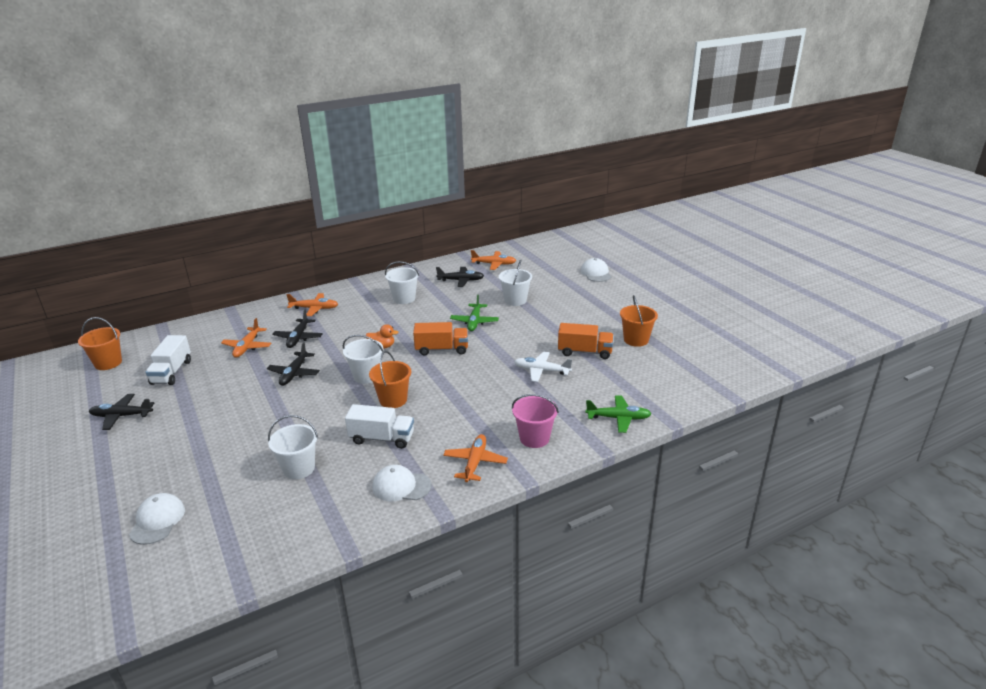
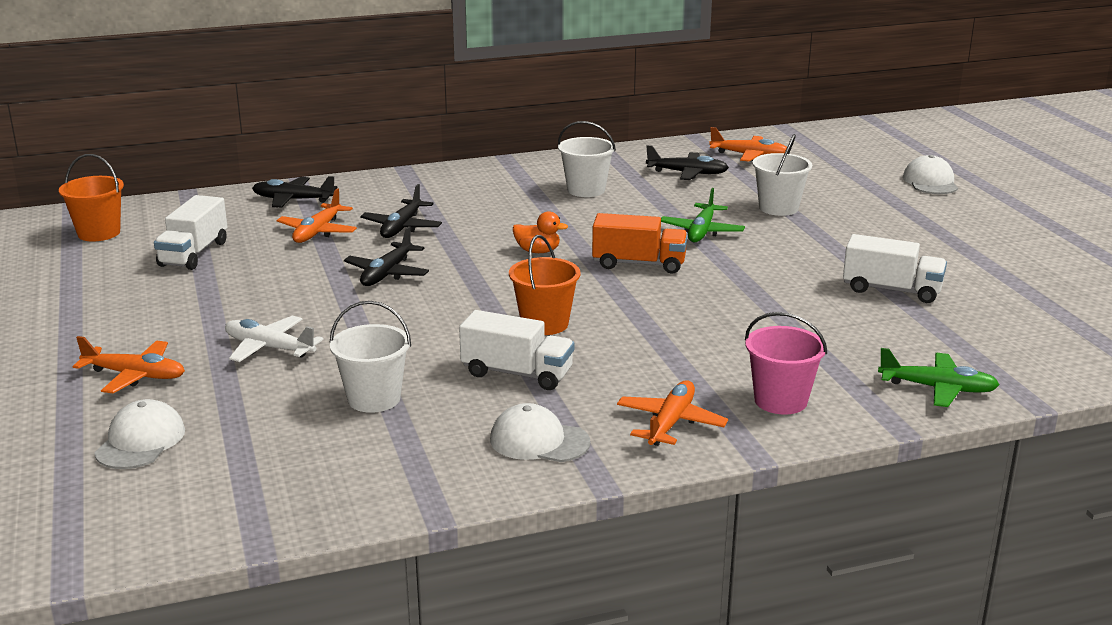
camera: 10 degrees right, 5 degrees down
(121, 416) = (108, 302): black plane -> black plane (293, 200)
(314, 308) = (434, 191): orange plane -> orange plane (135, 375)
(366, 376) = (505, 288): white bucket -> none
(541, 371) = (808, 309): white plane -> white plane (269, 348)
(585, 352) = (891, 290): orange truck -> white truck
(636, 340) = (989, 281): orange bucket -> none

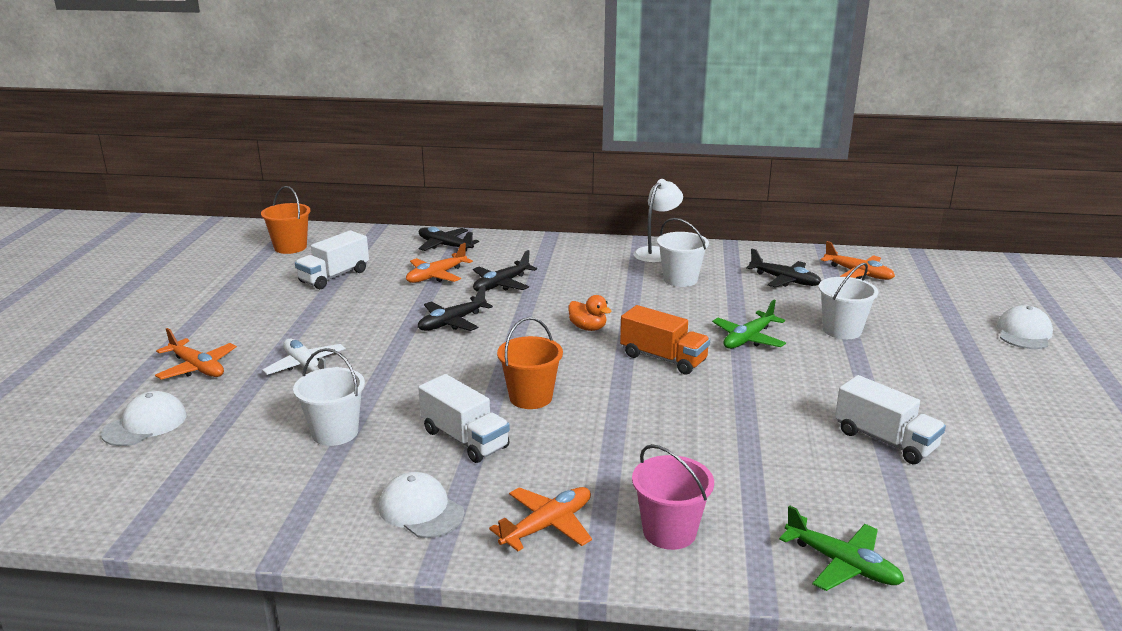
camera: 25 degrees right, 0 degrees up
(536, 168) = (656, 253): none -> white lamp

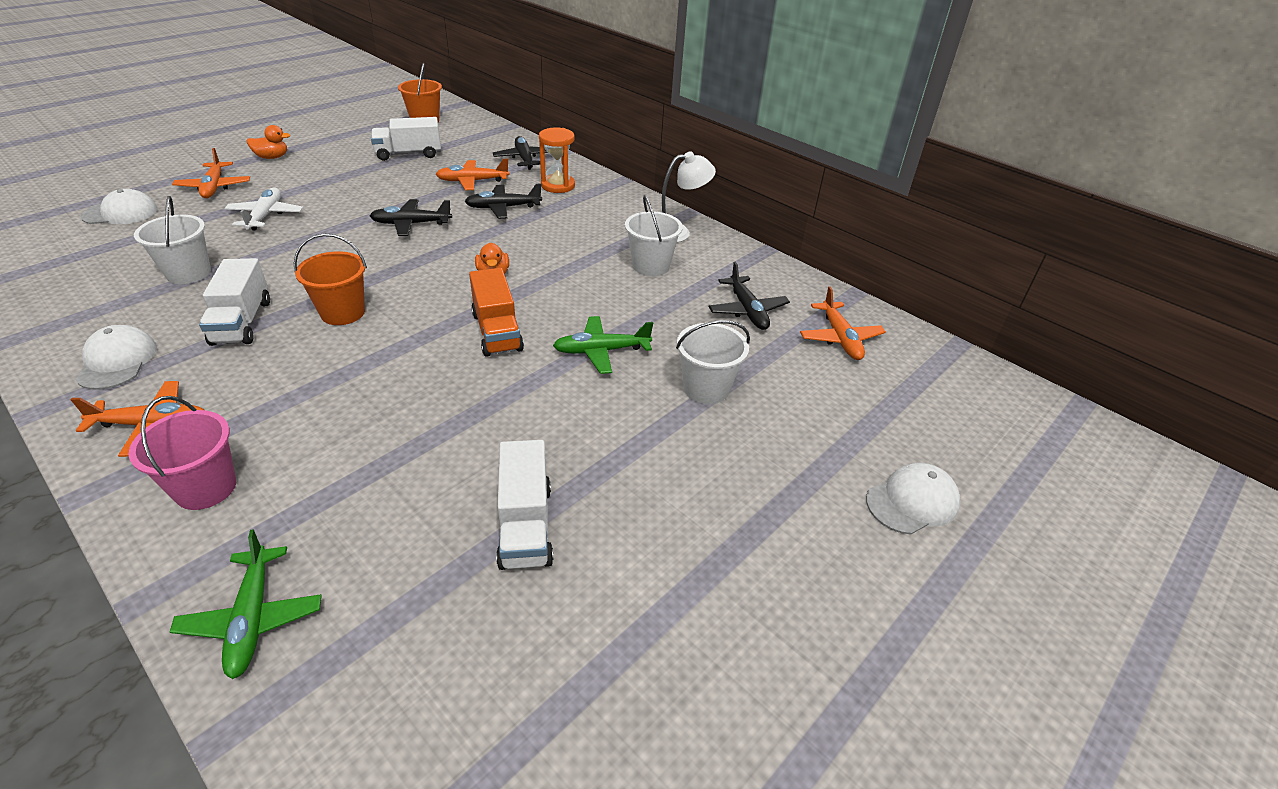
camera: 35 degrees right, 15 degrees up
(201, 325) = (272, 157): none -> orange duck
(511, 254) = (558, 185): none -> orange hourglass

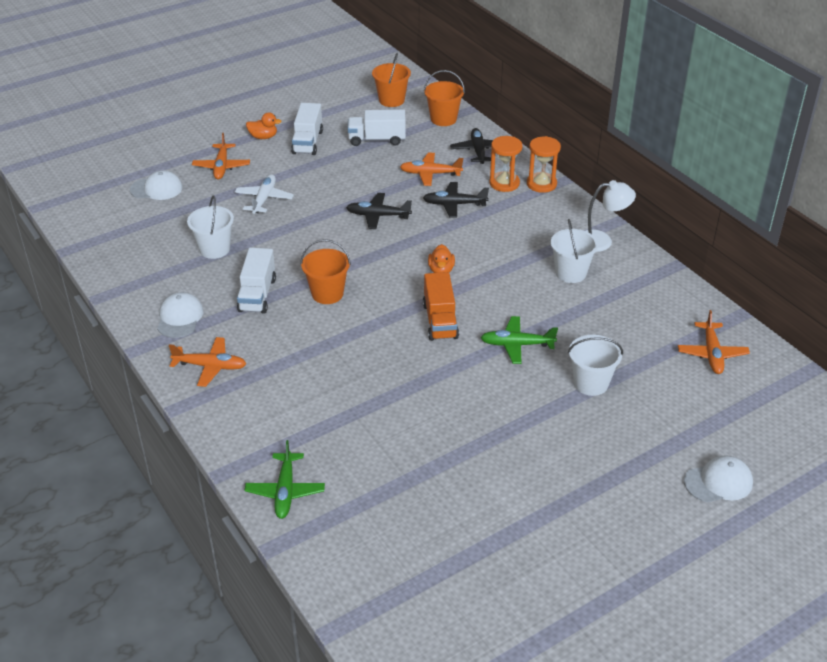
camera: 15 degrees right, 0 degrees up
(206, 488) = (249, 412): pink bucket -> none
(483, 134) = (443, 119): none -> orange bucket
(525, 525) = (447, 461): white truck -> white truck (307, 142)
(599, 184) = (541, 184): none -> orange hourglass
(747, 310) = (642, 322): black plane -> none

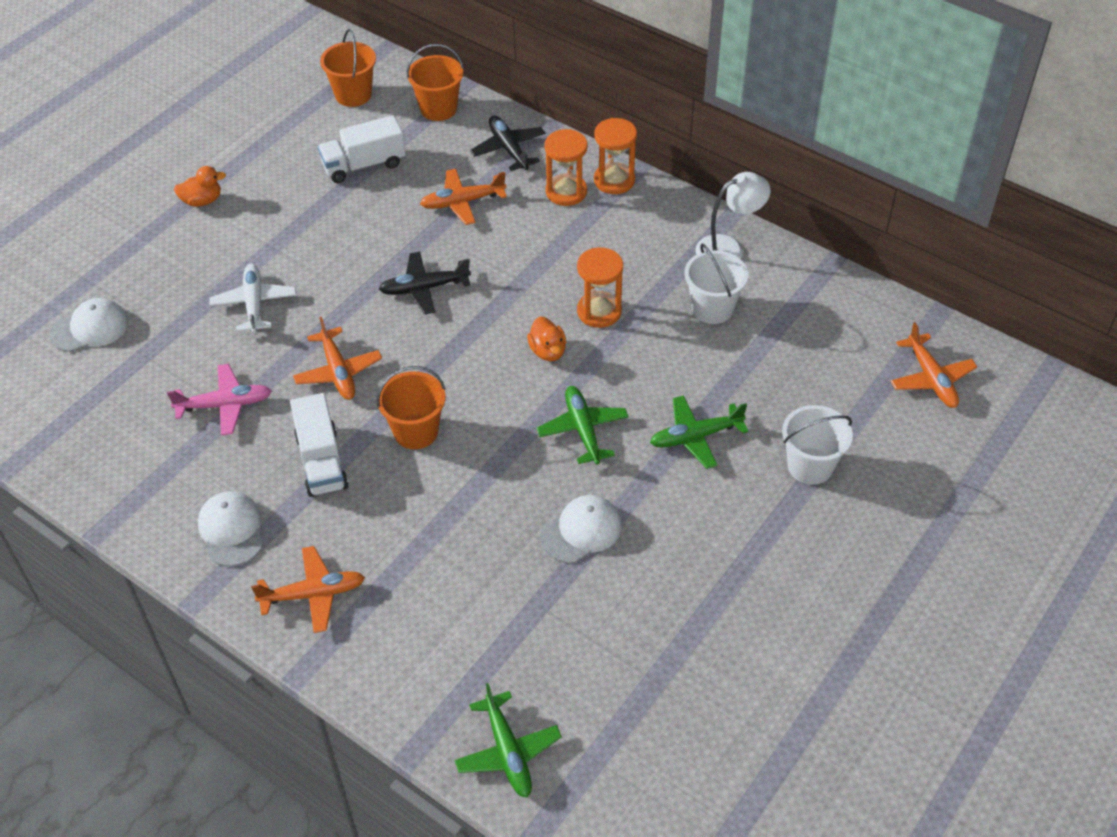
camera: 20 degrees left, 10 degrees up
(214, 249) = (225, 405): white bucket -> pink plane
(221, 167) = (167, 266): orange plane -> orange plane (338, 371)
(307, 142) = (269, 193): white truck -> none
(440, 321) = (583, 429): orange truck -> green plane
(454, 204) = (517, 243): black plane -> none
(489, 256) = (599, 311): none -> orange hourglass
(718, 482) = (1016, 559): white cap -> white cap (581, 531)

